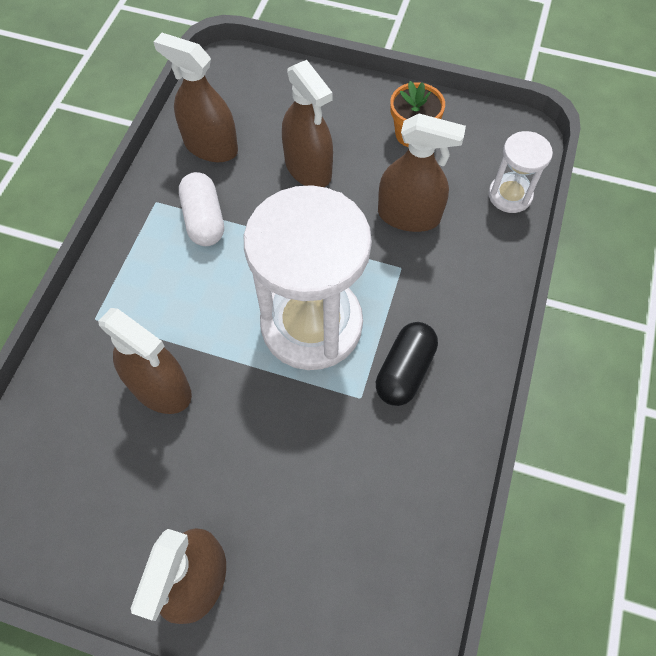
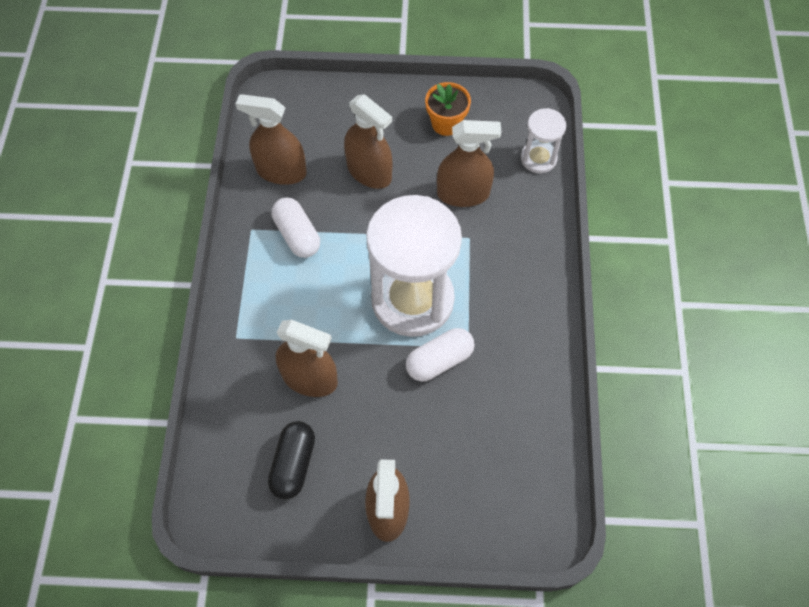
camera: 15 degrees left, 0 degrees up
(321, 406) = (439, 360): none -> white capsule
(404, 370) = (495, 318): black capsule -> black capsule (293, 464)

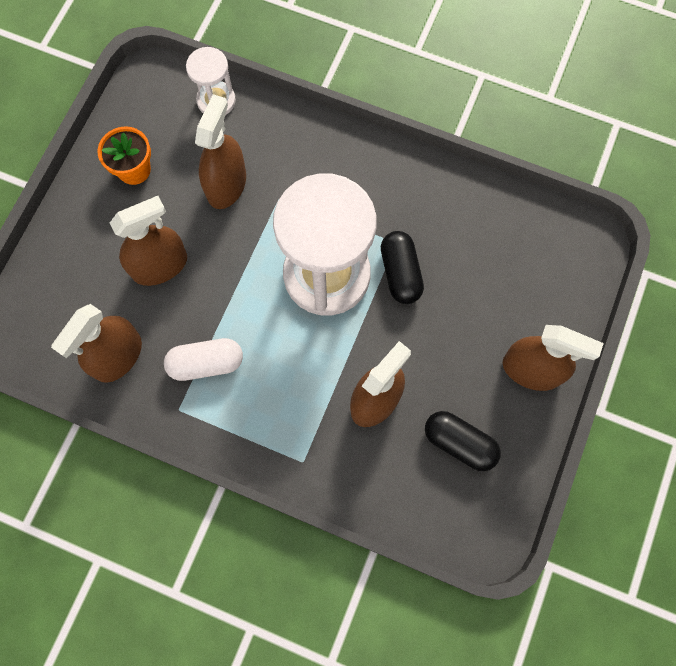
camera: 70 degrees left, 10 degrees up
(439, 360) = (400, 273): white capsule -> black capsule

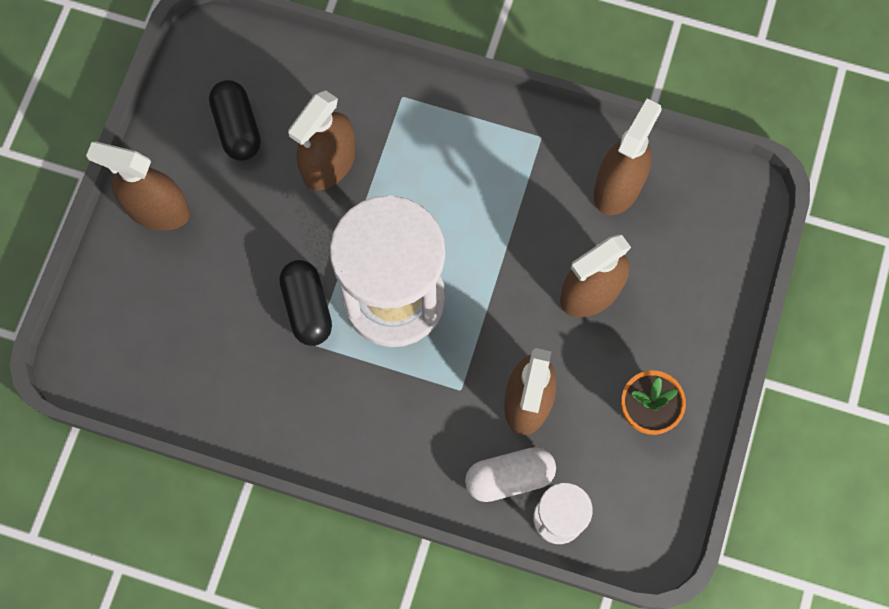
camera: 175 degrees right, 0 degrees up
(206, 363) = (519, 187): white capsule -> white capsule (509, 477)
(459, 443) = (237, 128): black capsule -> black capsule turned 45 degrees clockwise

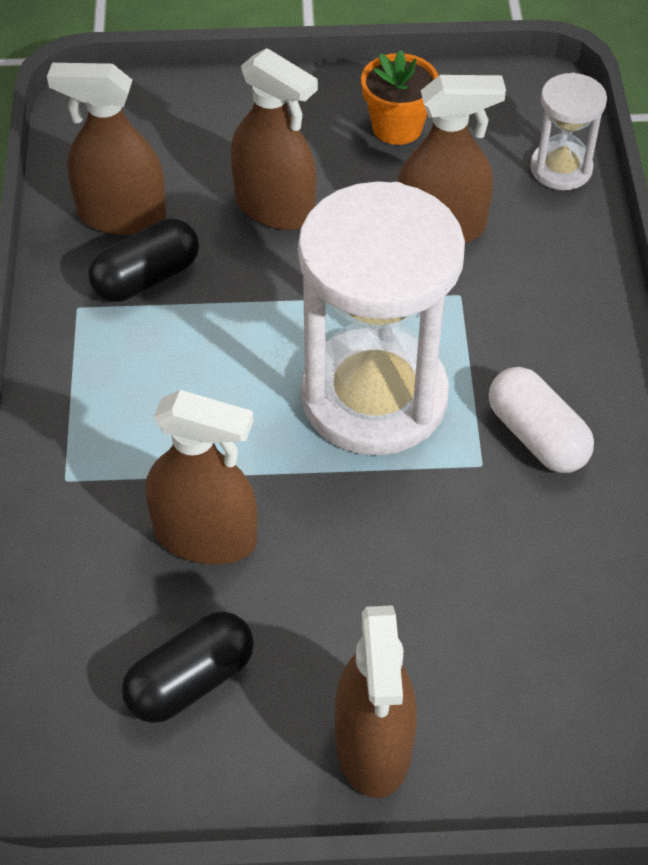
camera: 110 degrees left, 20 degrees down
(307, 307) = (434, 490): black capsule -> black capsule (146, 278)
(509, 477) = (539, 221): white capsule -> white capsule (537, 436)

